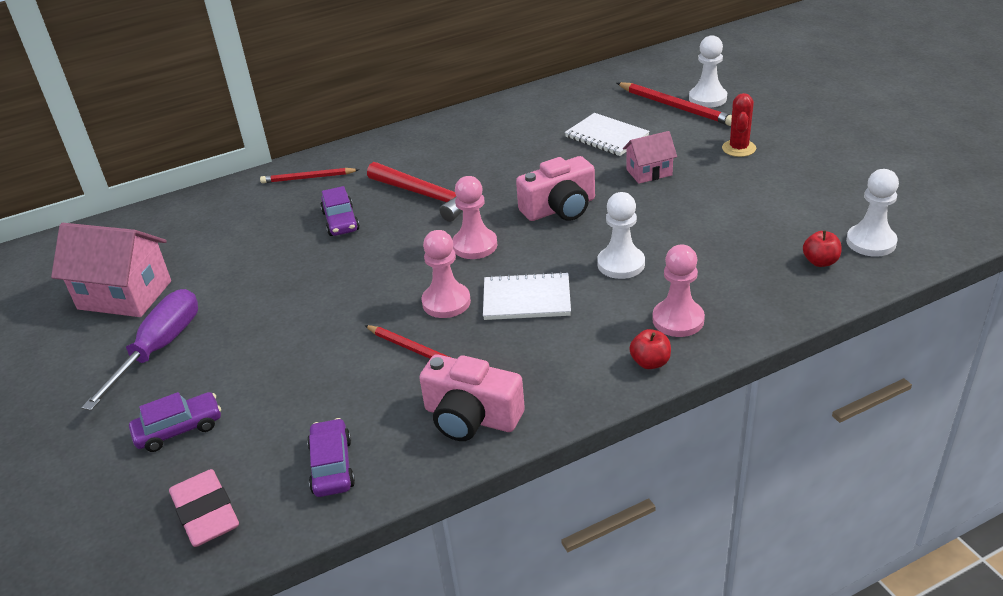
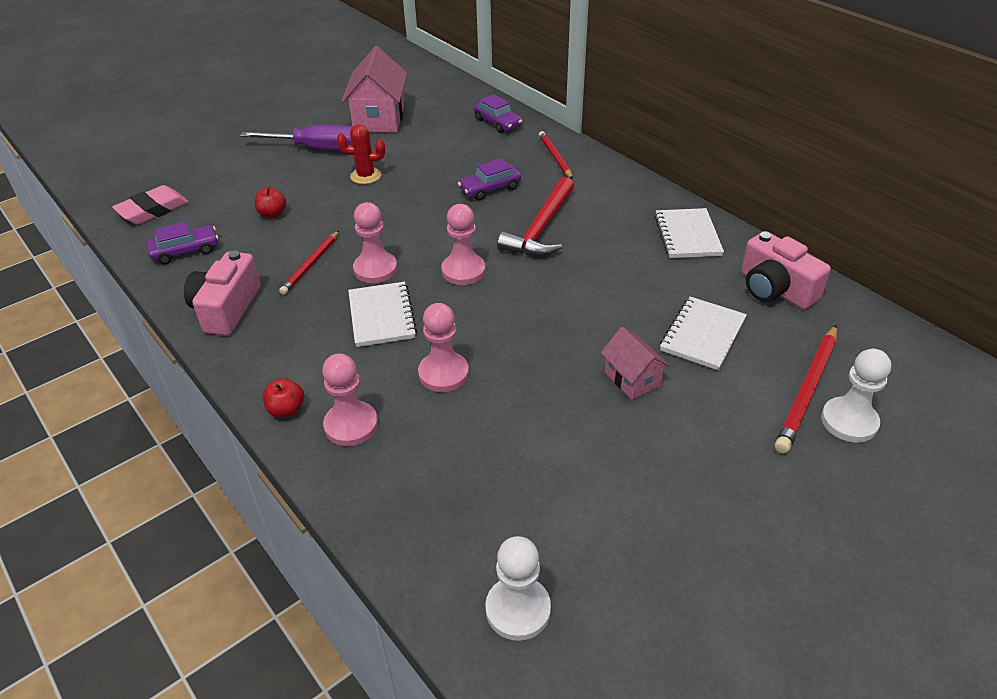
camera: 75 degrees right, 5 degrees up
(179, 429) = (233, 179): purple car -> purple car (497, 123)
(477, 126) = (687, 235): none -> white notebook
(560, 208) = (539, 317): pink camera -> pink camera (775, 289)
(621, 264) = (443, 373): white pawn -> pink pawn
(739, 148) = (720, 461): red cactus -> red cactus (366, 176)
(820, 262) = (466, 551): red apple -> red apple (272, 214)

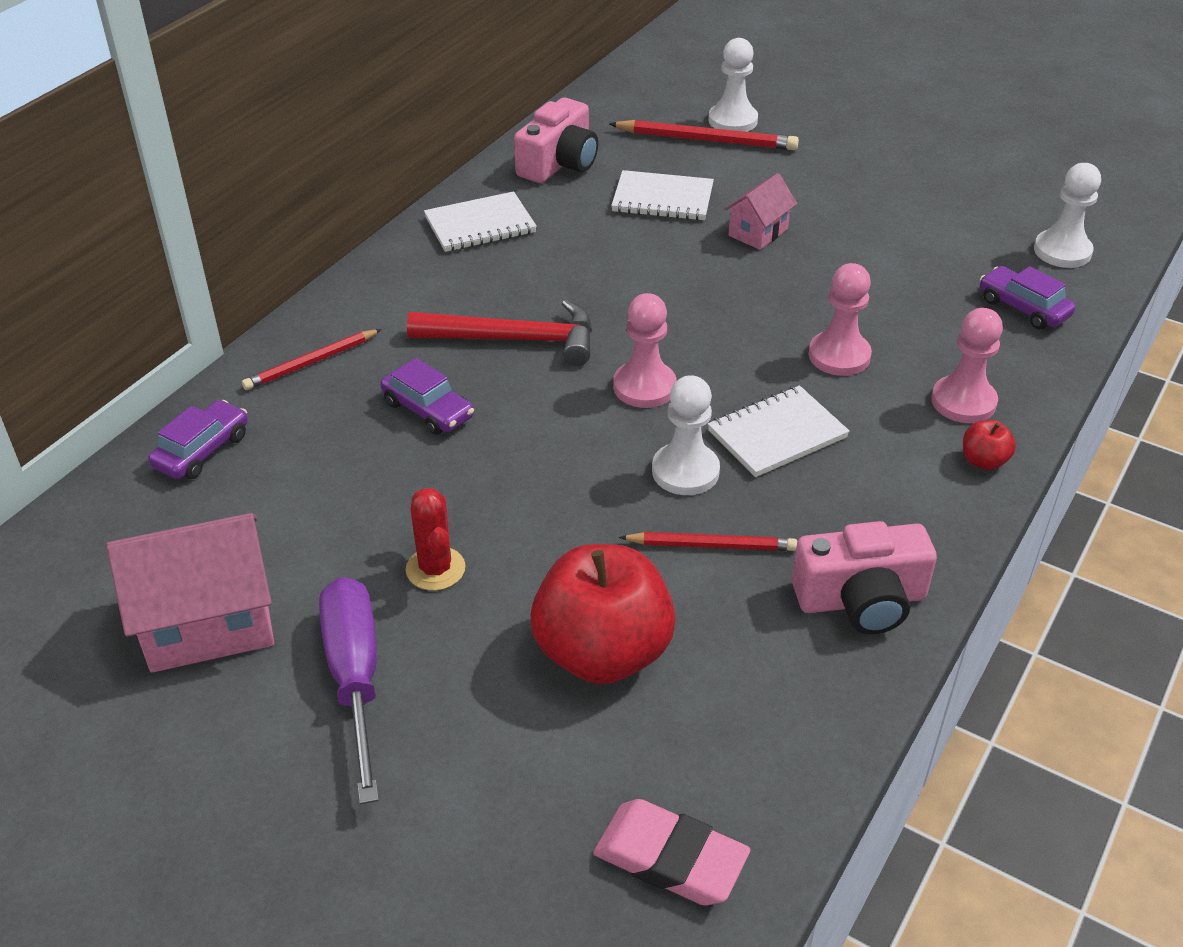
camera: 110 degrees left, 0 degrees up
(185, 251) = (763, 728): purple car -> purple car (1023, 308)
(272, 214) = (602, 652): red apple -> red apple, size x2.38
(375, 269) = (685, 471): pink pawn -> white pawn

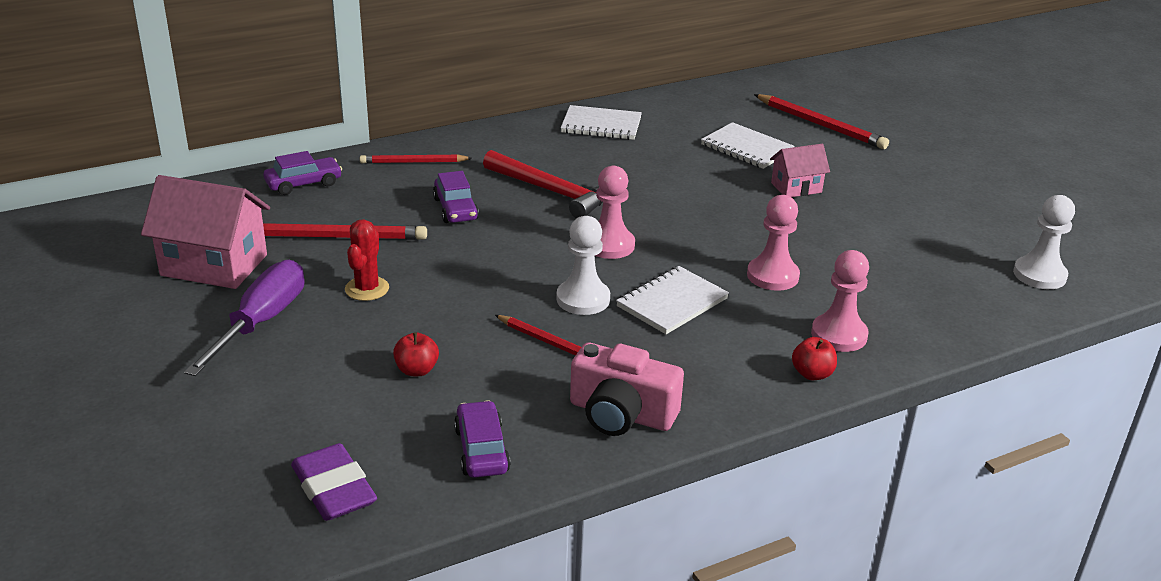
camera: 30 degrees right, 10 degrees down
(323, 511) = (336, 237): none -> red pencil
(559, 163) = (695, 108): pink camera -> none
(602, 652) = (416, 370): red apple -> red apple, size x0.42
(670, 859) = (333, 489): pink eraser -> purple eraser
(732, 120) = (854, 119): white pawn -> none
(777, 434) = (672, 303): white notebook -> white notebook turned 45 degrees counterclockwise
(1023, 308) = (960, 297): purple car -> purple car (481, 450)

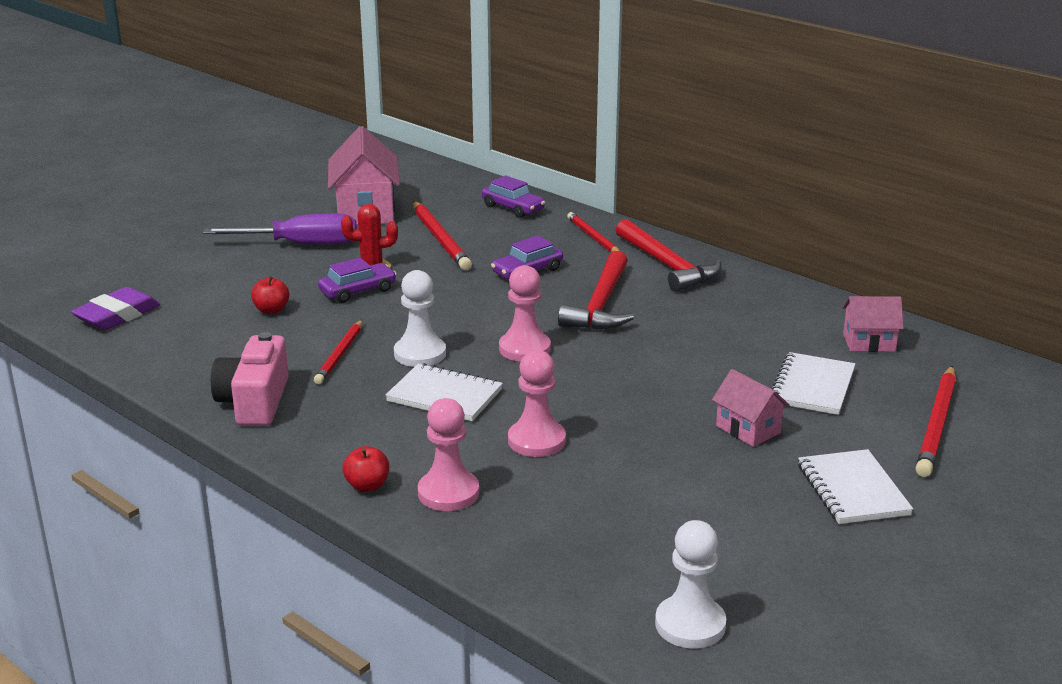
camera: 70 degrees right, 5 degrees down
(481, 450) = (181, 355): purple car -> purple car (358, 291)
(503, 146) = (667, 266): none -> red hammer
(601, 125) = (769, 301): white notebook -> white notebook (853, 490)
(694, 111) = (869, 342): none -> pink house

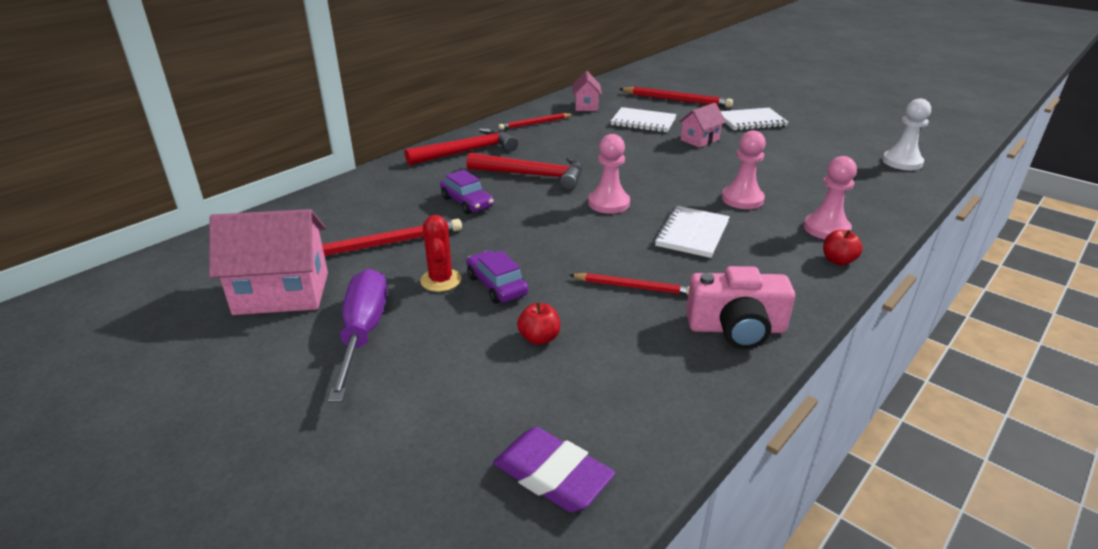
camera: 90 degrees left, 5 degrees up
(420, 354) = (625, 247): white pawn -> none
(513, 208) = (321, 209): purple car -> none
(593, 237) = (405, 175): red pencil -> red pencil (535, 123)

